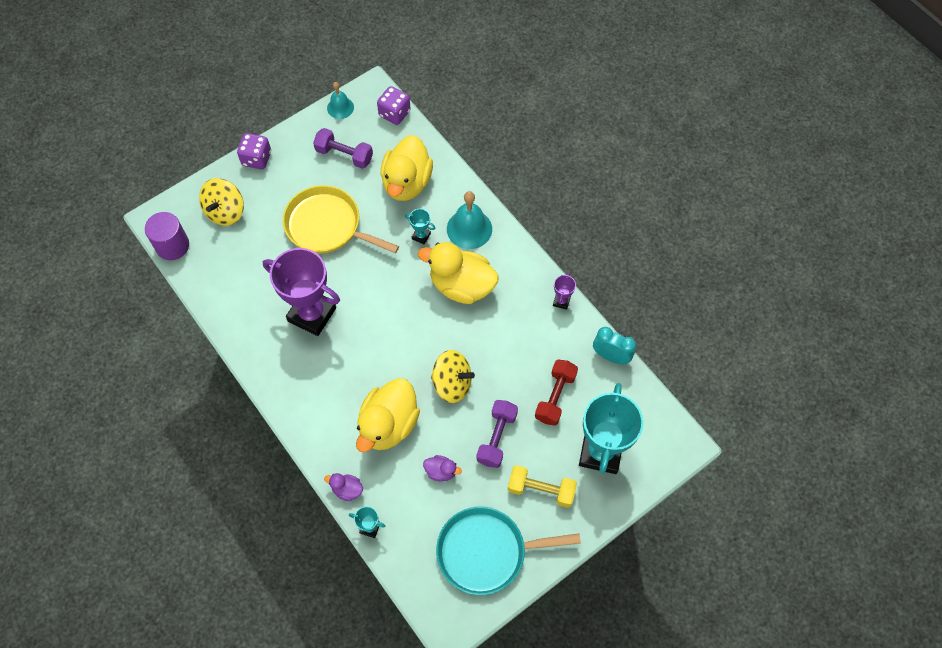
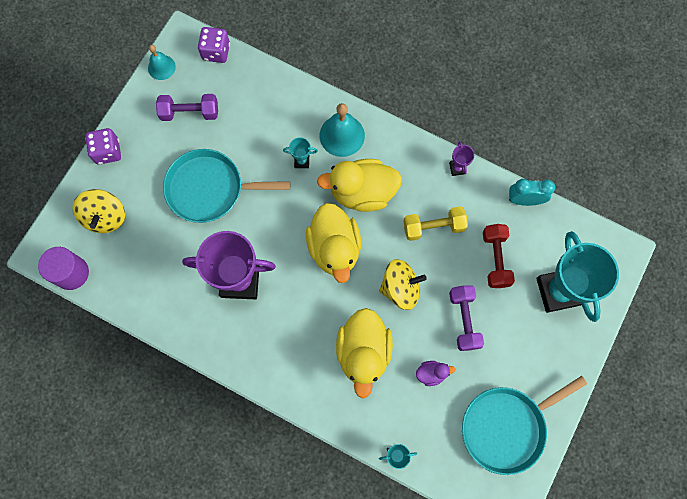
camera: 25 degrees left, 10 degrees up
(327, 226) = (209, 189): yellow pan -> turquoise pan
(347, 490) = (357, 430): purple duck -> none
(407, 183) = (262, 115): yellow duck -> yellow duck (334, 248)
(541, 490) = (525, 349): yellow dumbbell -> yellow dumbbell (433, 227)

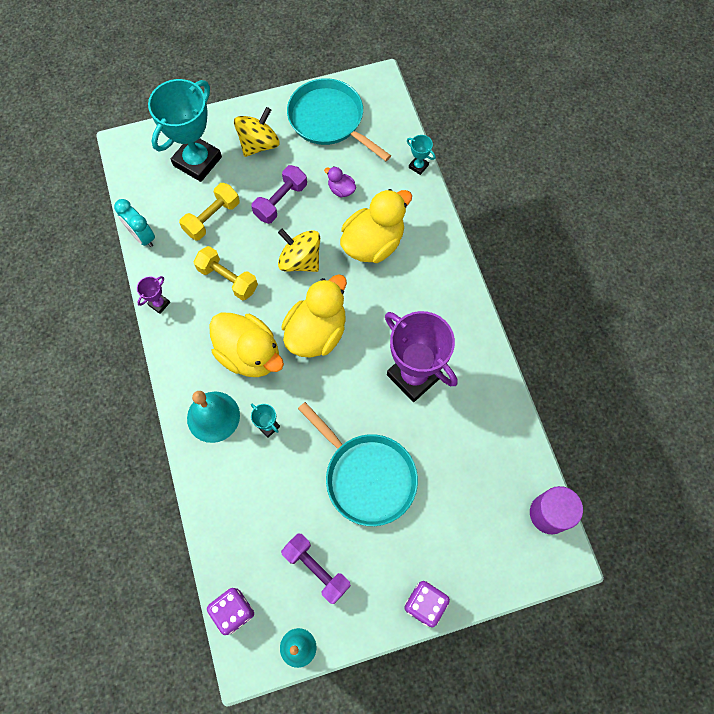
camera: 135 degrees left, 5 degrees down
(105, 217) = (479, 538): yellow spinning top -> yellow spinning top (259, 144)
(495, 259) = (212, 218): red dumbbell -> yellow dumbbell
(506, 427) = (329, 120): turquoise pan -> turquoise pan turned 150 degrees counterclockwise

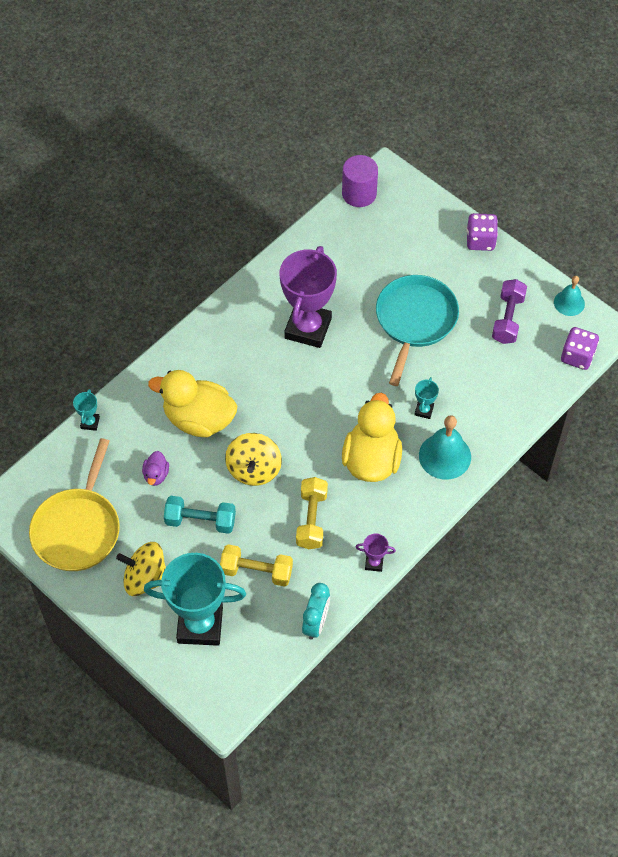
camera: 120 degrees left, 10 degrees down
(281, 201) = (200, 521): purple dumbbell -> turquoise dumbbell
(317, 332) = (316, 419): yellow duck -> none
(329, 120) = (78, 529): turquoise pan -> yellow pan

